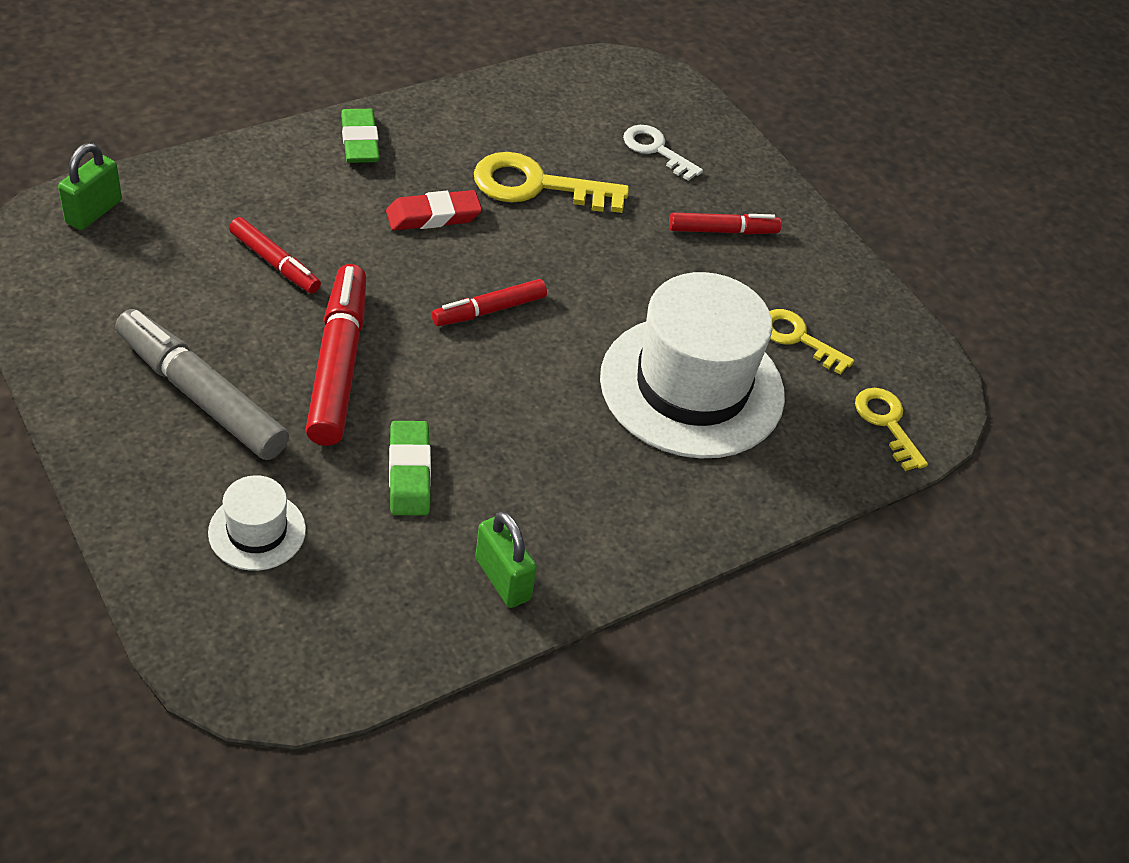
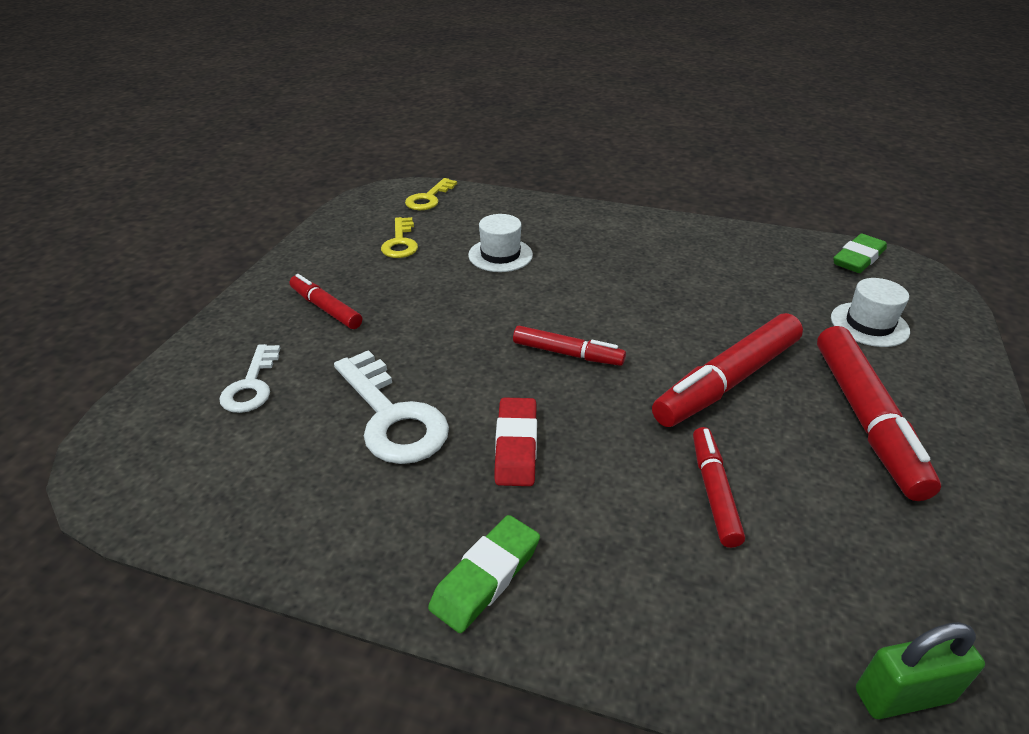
camera: 125 degrees left, 10 degrees down
(202, 396) = (865, 418): grey marker -> red marker
(409, 473) = (735, 303): green eraser -> green eraser (858, 258)
(433, 216) = (516, 446): red eraser -> red eraser turned 60 degrees clockwise
(503, 579) = (725, 243): green padlock -> none
(536, 186) = (392, 417): yellow key -> white key
(692, 386) = (500, 255): white hat -> white hat, size x0.46

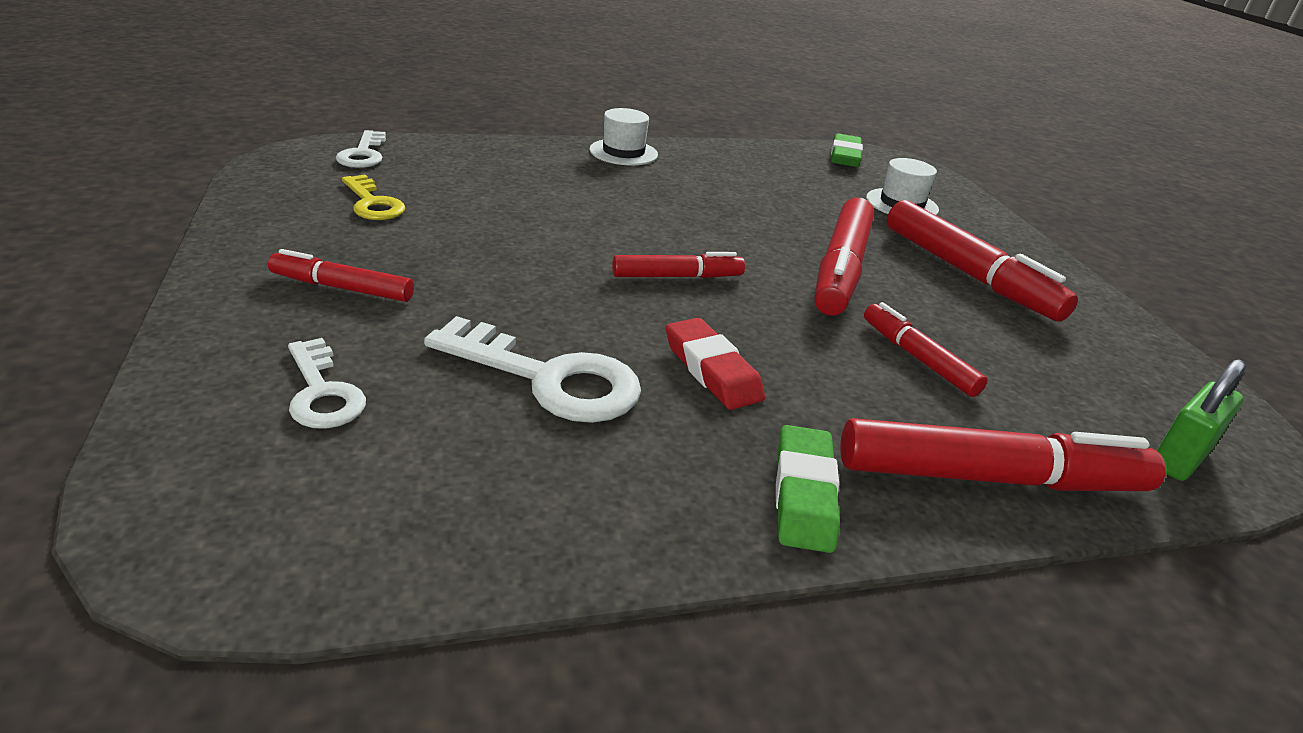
camera: 35 degrees left, 5 degrees down
(428, 198) = (363, 154): yellow key -> white key
(500, 255) = (511, 199): white hat -> white hat (623, 152)
(662, 628) = (988, 477): none -> red marker

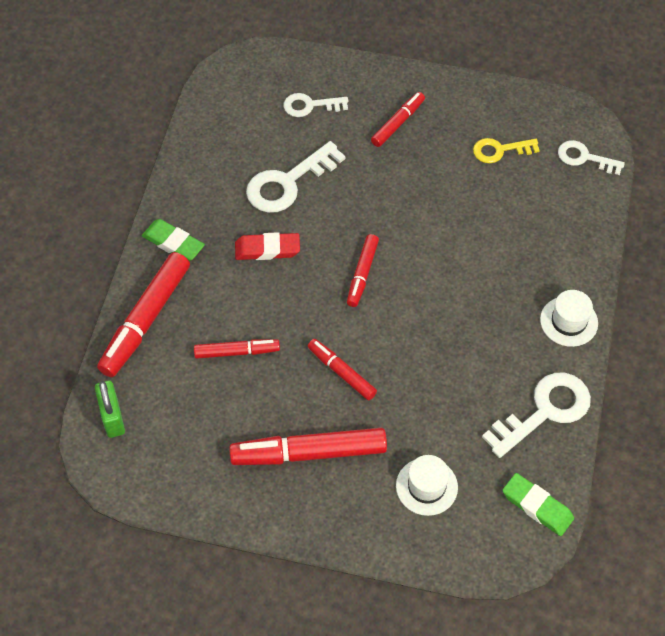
camera: 120 degrees right, 25 degrees up
(743, 158) = (545, 411): none -> white key
(841, 269) = (342, 373): red marker -> red marker, size x0.57

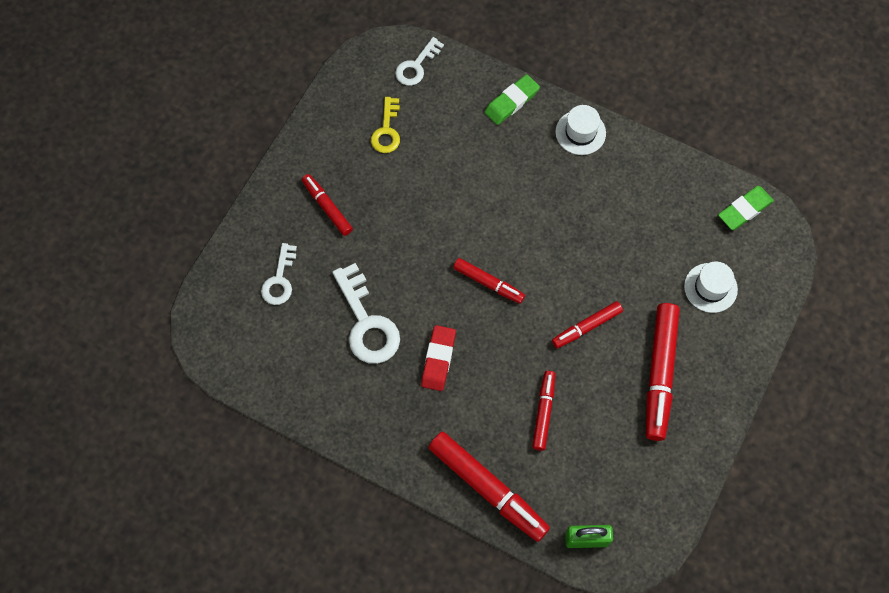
camera: 75 degrees left, 10 degrees up
(173, 243) = (406, 445): green eraser -> green eraser (511, 102)
(545, 411) = (660, 177): white key -> none

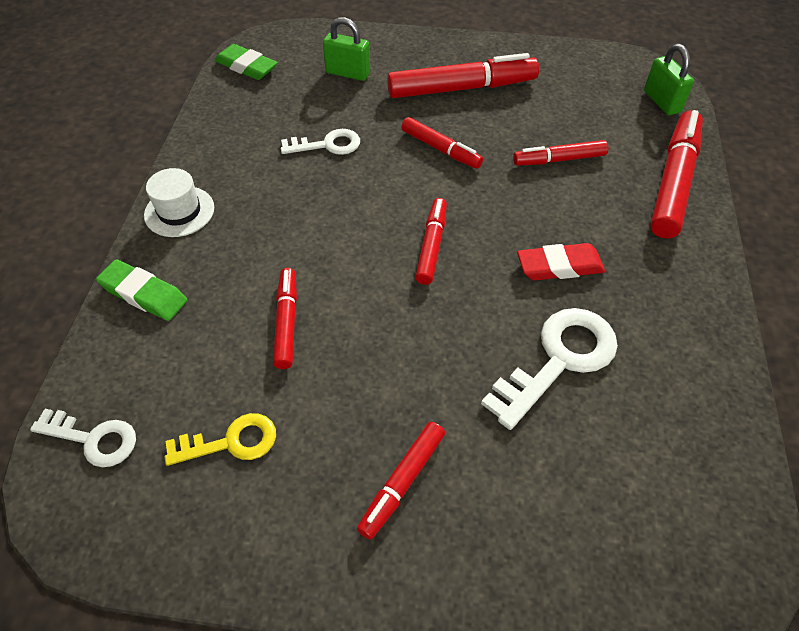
camera: 110 degrees left, 15 degrees down
(279, 280) = (561, 507): white key -> white key (327, 145)
(457, 176) = (286, 323): none -> red marker
(710, 288) = (348, 73): white hat -> green padlock

